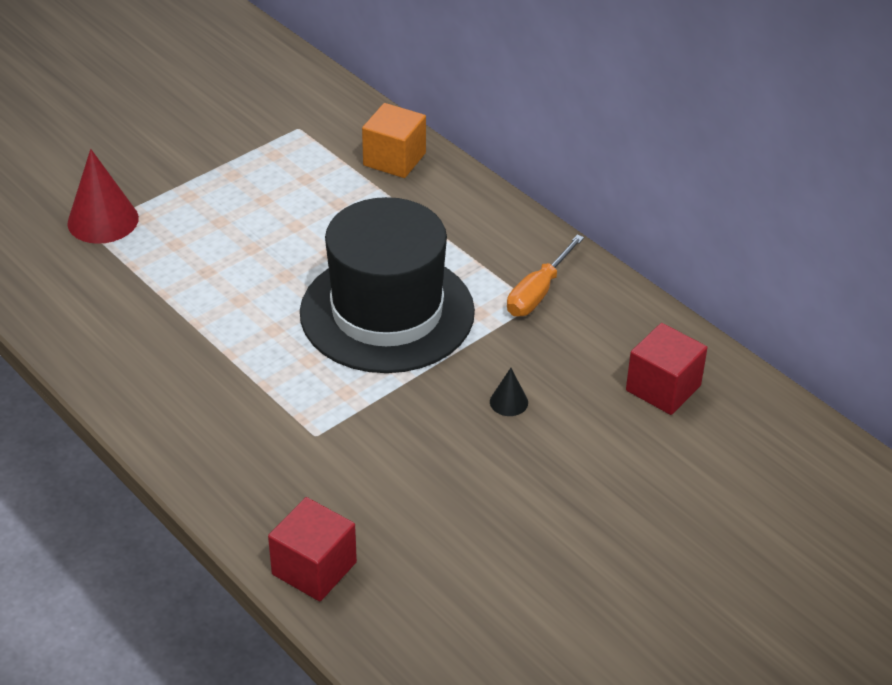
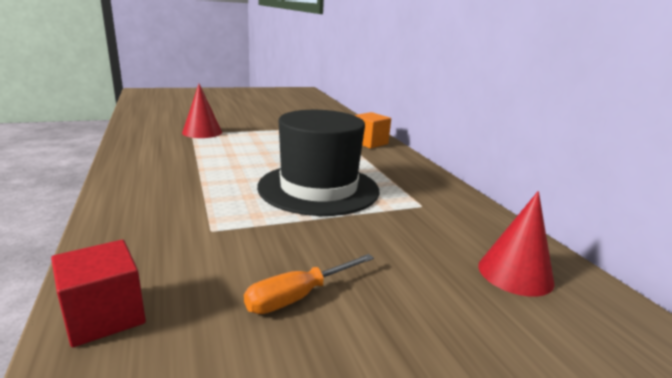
camera: 20 degrees right, 20 degrees down
(509, 402) = (373, 249): black cone -> none
(538, 292) = (428, 201): orange screwdriver -> orange screwdriver (298, 296)
(663, 388) = (515, 273): red cube -> red cone

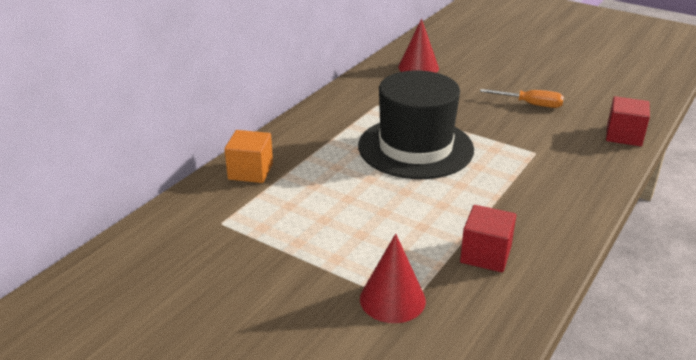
camera: 125 degrees left, 10 degrees up
(173, 156) = (485, 255): none -> red cube

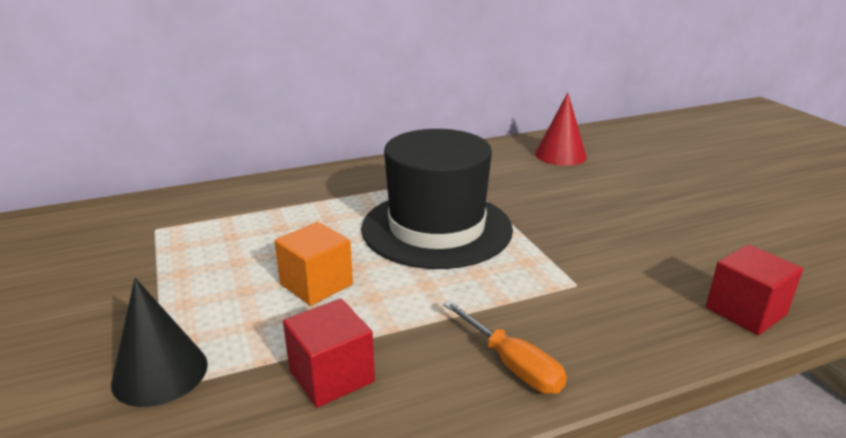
camera: 35 degrees right, 5 degrees down
(250, 171) = (250, 195): orange cube -> orange cube (316, 284)
(392, 299) = (160, 373): red cone -> black cone
(530, 104) = (649, 229): orange screwdriver -> orange screwdriver (512, 364)

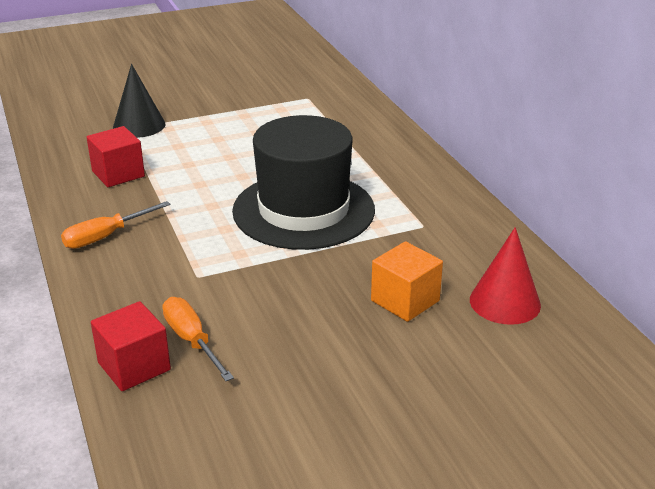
camera: 90 degrees right, 5 degrees up
(316, 284) = (220, 162): orange cube -> orange cube (405, 301)
(685, 280) = (192, 341): none -> orange screwdriver

